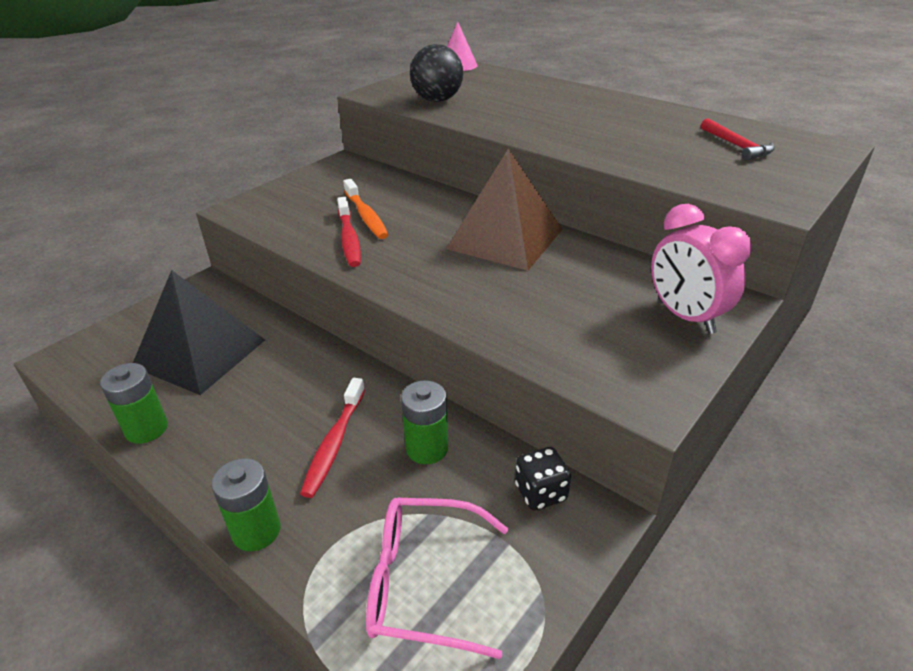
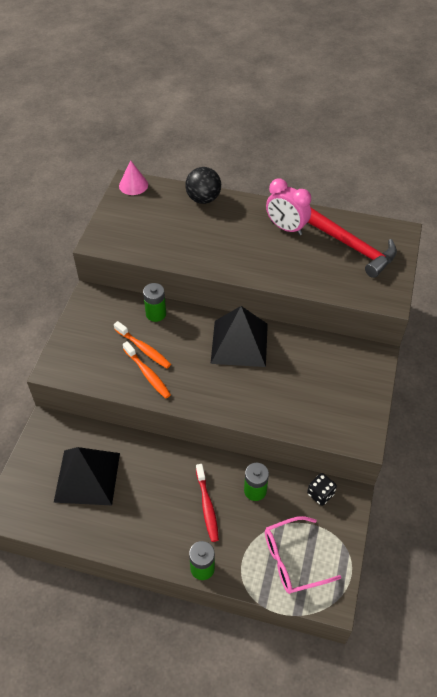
camera: 25 degrees left, 15 degrees up
(146, 429) = (99, 538): green battery -> green battery (156, 314)
(349, 239) = (147, 374): red toothbrush -> orange toothbrush
(437, 100) = (148, 240): black ball -> black ball (203, 199)
(505, 238) = (239, 343): brown pyramid -> black pyramid
(685, 316) = (358, 375): pink clock -> pink clock (286, 228)
(736, 146) = (352, 247): red hammer -> red hammer, size x2.01

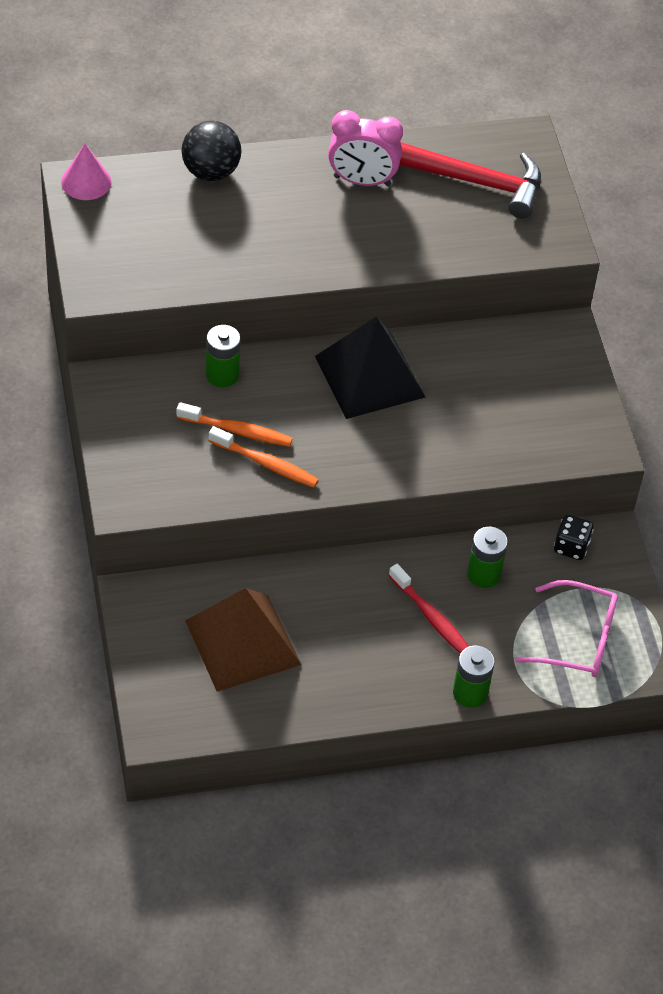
camera: 30 degrees left, 0 degrees up
(87, 477) = (242, 642): black pyramid -> brown pyramid
(292, 560) = (578, 639): pink glasses -> pink glasses turned 120 degrees counterclockwise

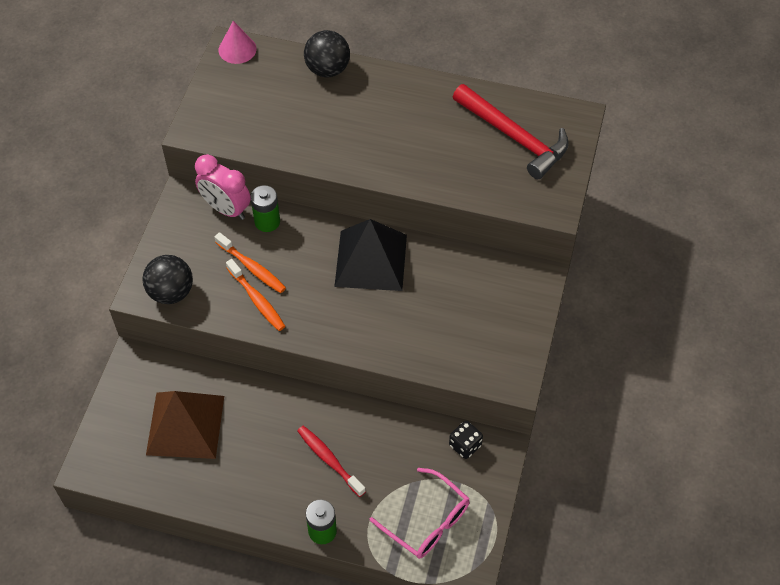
camera: 30 degrees right, 5 degrees up
(159, 490) = (171, 292): none -> black ball
(362, 181) = (432, 111): pink clock -> pink clock (226, 209)
(431, 617) = (329, 460): red toothbrush -> red toothbrush turned 150 degrees clockwise
(484, 574) = (387, 441): green battery -> none

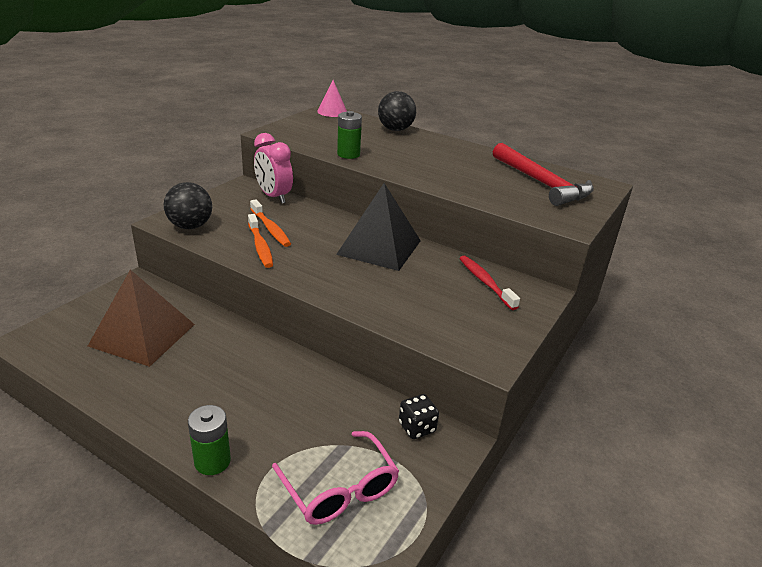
camera: 15 degrees right, 25 degrees down
(267, 222) = (302, 209): green battery -> green battery (348, 154)
(329, 460) = (262, 399): red toothbrush -> red toothbrush (485, 282)

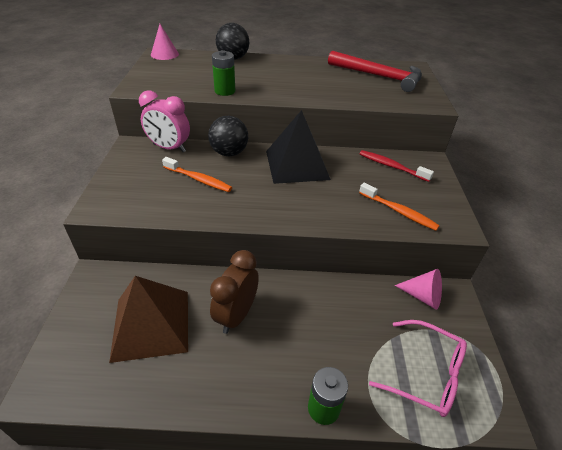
camera: 30 degrees left, 10 degrees up
(190, 226) = (126, 203): black ball -> black ball (229, 153)
(216, 359) = (236, 315): none -> brown clock
(260, 246) = (208, 199): orange toothbrush -> orange toothbrush (399, 211)
(417, 427) = (423, 296): black dice -> pink cone

